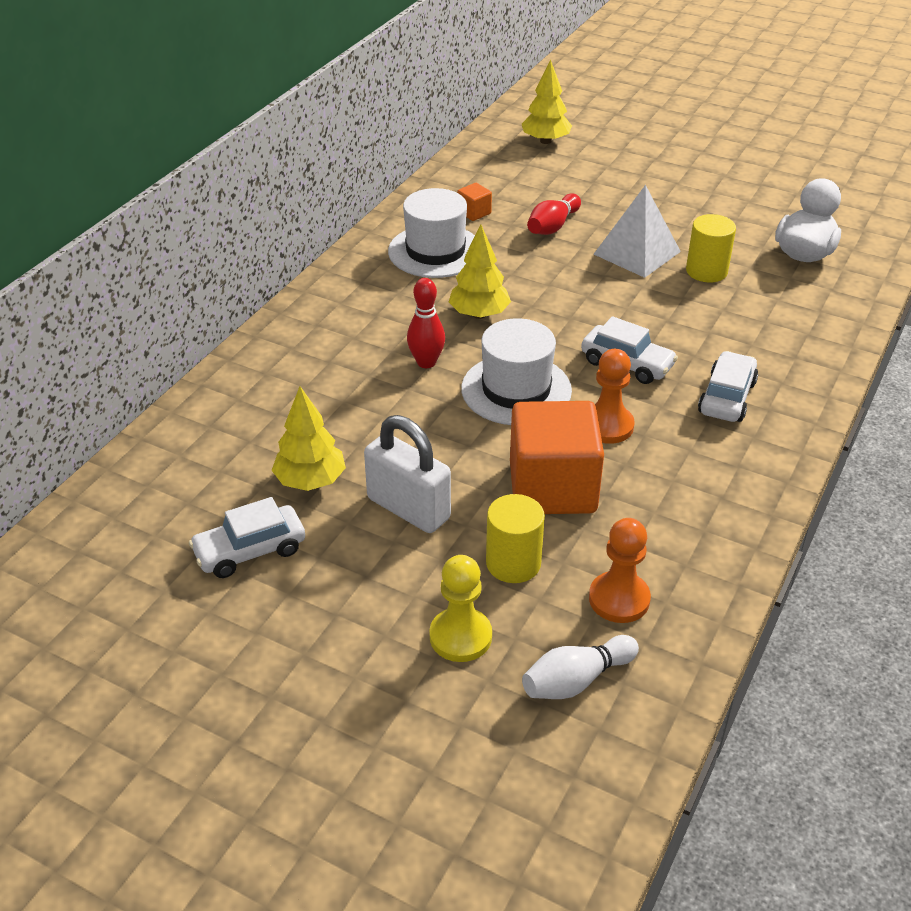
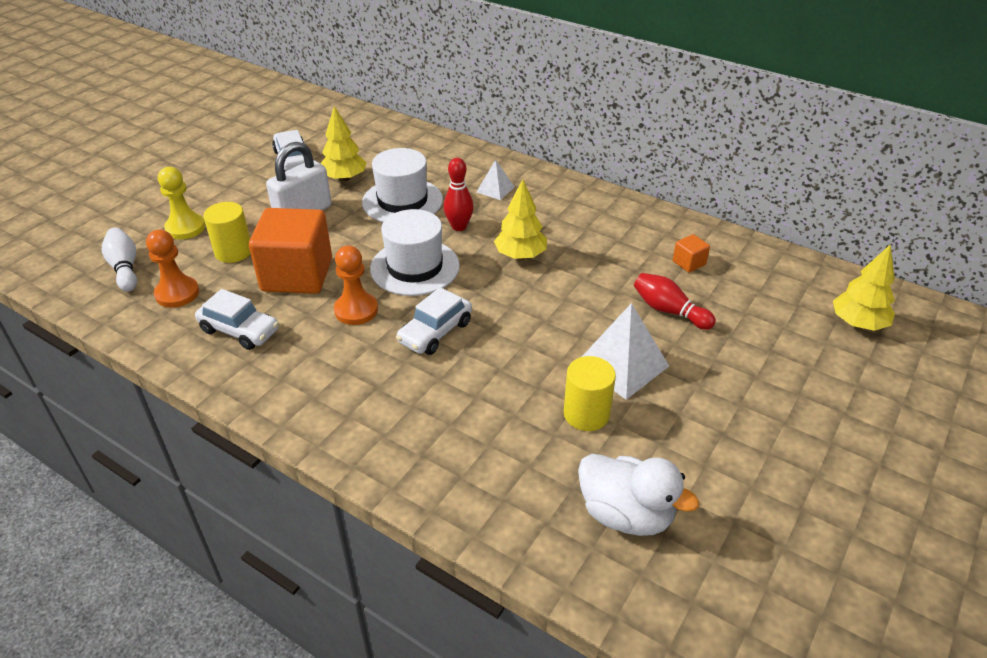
camera: 95 degrees right, 0 degrees up
(338, 339) = (495, 189): none -> white pyramid
(435, 251) = (619, 238): white hat -> white hat (402, 201)
(726, 397) = (372, 389): white car -> white car (240, 330)

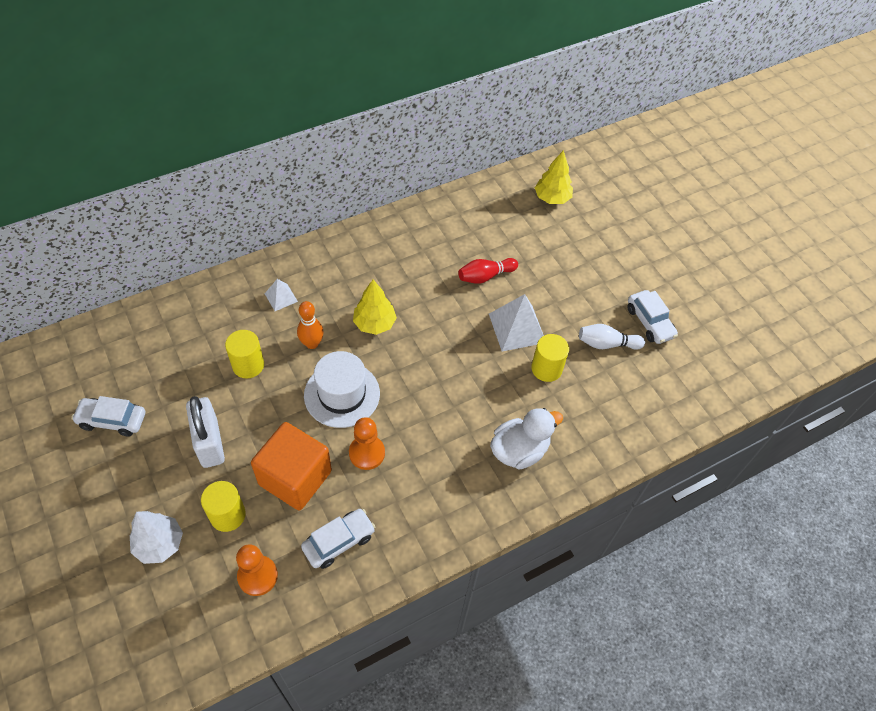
camera: 65 degrees left, 15 degrees up
(125, 268) = (188, 611): white bowling pin -> white bowling pin (606, 344)
(185, 228) = (159, 544): yellow pawn -> white tree
(344, 178) = (179, 392): yellow tree -> none
(402, 201) = (248, 365): white hat -> yellow cylinder
(435, 332) = (423, 413): white car -> white car (649, 322)
(459, 226) = (312, 343): red bowling pin -> orange bowling pin
(626, 514) = (627, 391): white duck -> white duck (519, 450)
(689, 263) = (447, 238): orange cube -> none

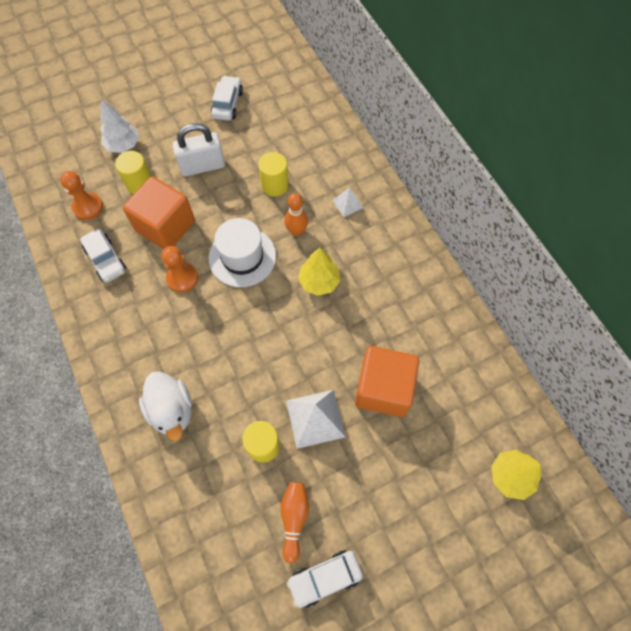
camera: 95 degrees right, 10 degrees up
(485, 276) = (383, 389): red bowling pin -> orange cube
(606, 344) = (294, 518): white bowling pin -> orange bowling pin

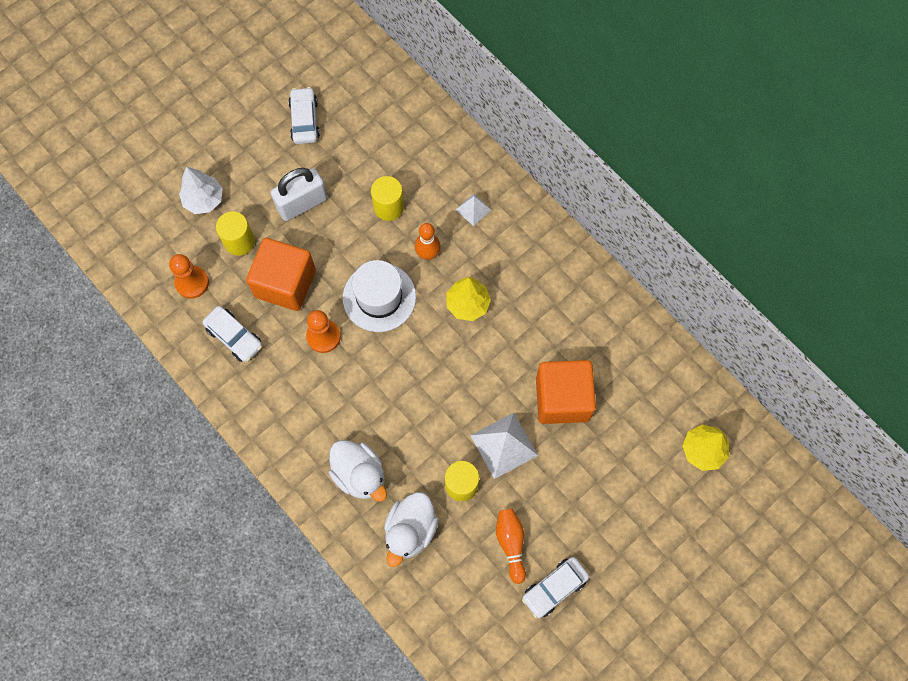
camera: 15 degrees left, 5 degrees up
(201, 477) = (410, 530): none -> white duck

